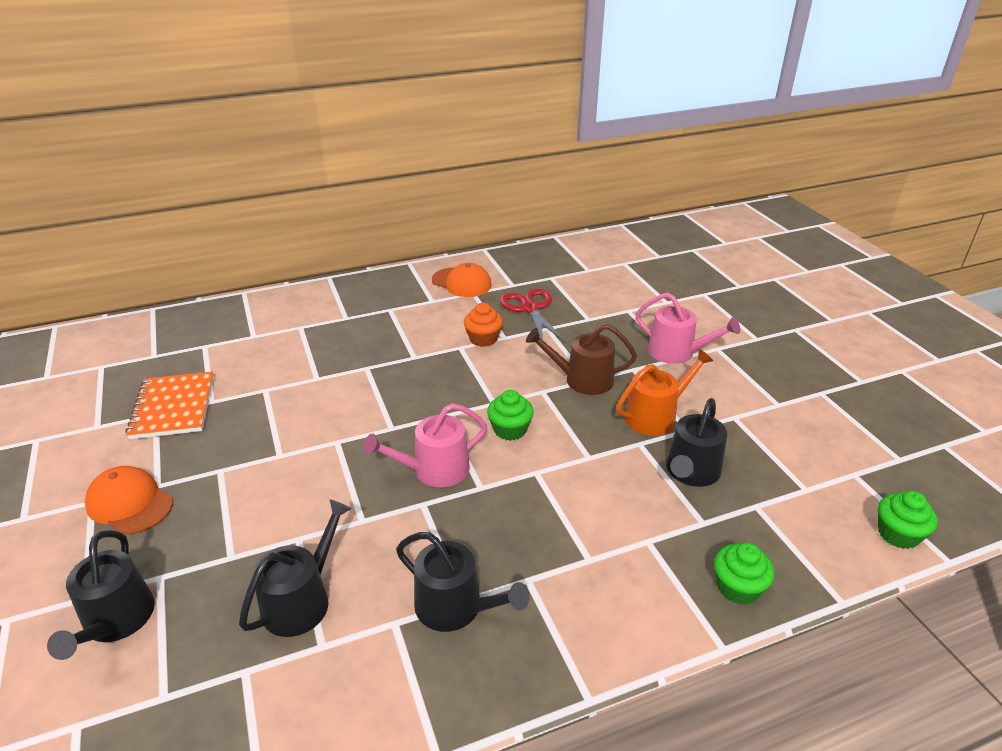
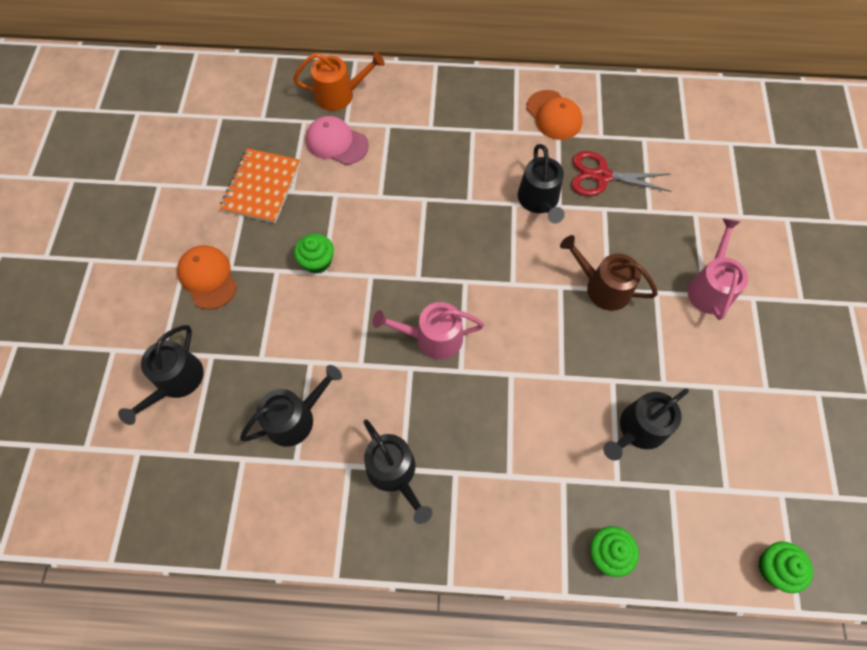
camera: 25 degrees right, 30 degrees up
(249, 352) = (336, 142): none -> pink cap
(483, 339) = (539, 201): orange cupcake -> black watering can
(510, 429) = (512, 320): green cupcake -> green cupcake (317, 261)
(530, 309) = (601, 176): red scissors -> red scissors turned 90 degrees counterclockwise
(655, 416) = (644, 356): orange watering can -> orange watering can (339, 95)
(676, 352) = (710, 288): pink watering can -> pink watering can turned 135 degrees counterclockwise

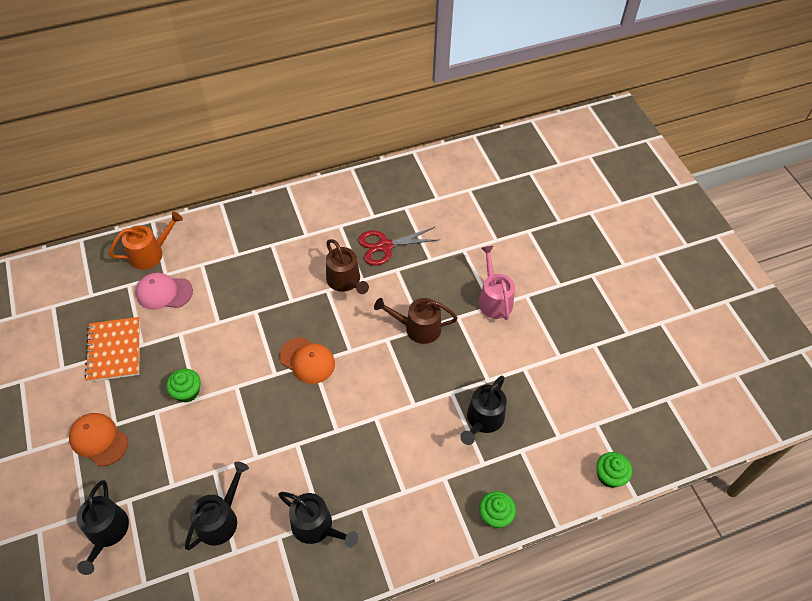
camera: 25 degrees left, 10 degrees down
(433, 338) = (305, 414): pink watering can -> none
(539, 201) = (345, 281): black watering can -> brown watering can
(554, 115) = (331, 212): orange cap -> orange cap (307, 360)

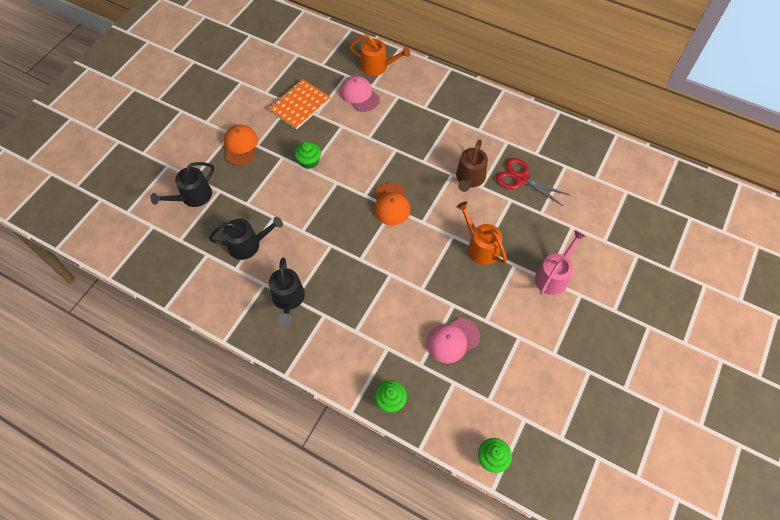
camera: 50 degrees right, 5 degrees up
(418, 328) = (480, 247): brown watering can -> orange watering can
(483, 420) = (452, 340): black watering can -> pink cap

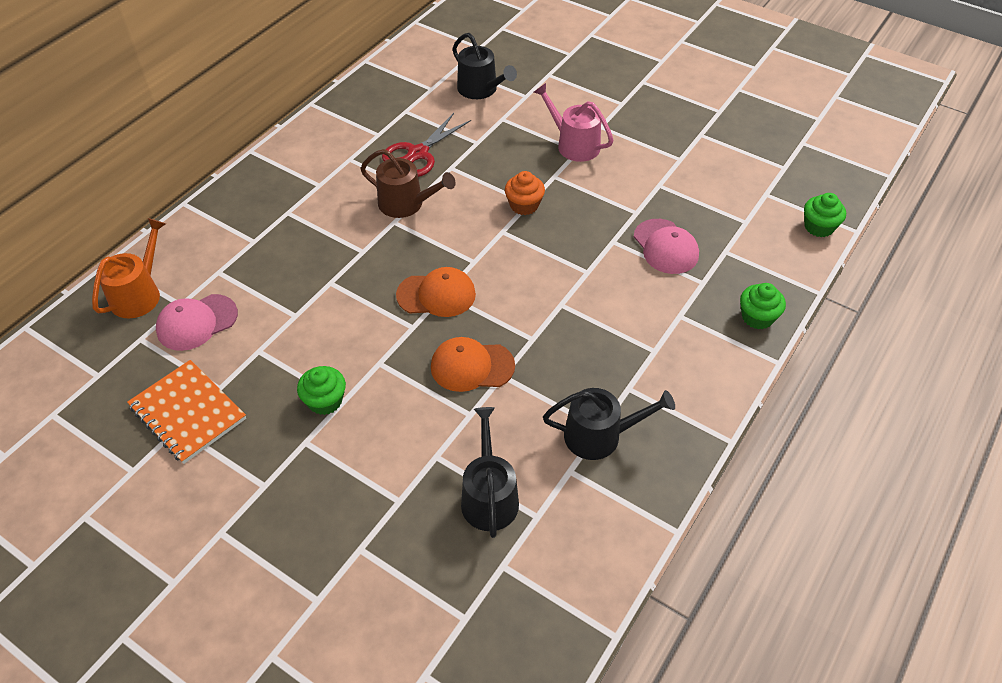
camera: 85 degrees left, 10 degrees down
(193, 197) = (365, 599): black watering can -> black watering can (480, 90)
(240, 146) = (258, 513): orange cap -> orange cap (472, 366)
(480, 247) = (524, 205): orange watering can -> orange cupcake

